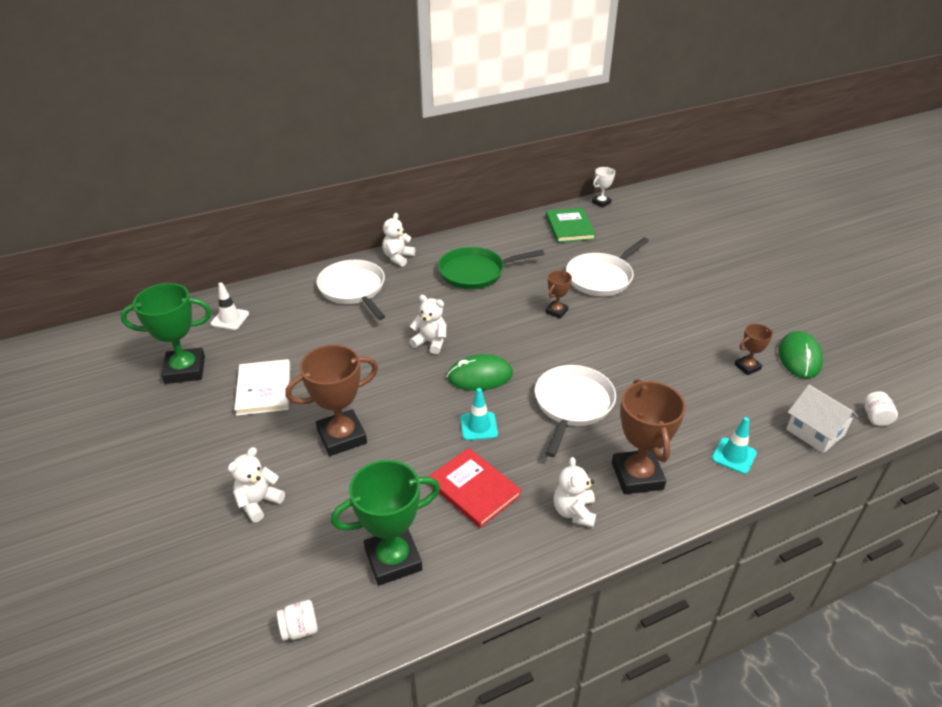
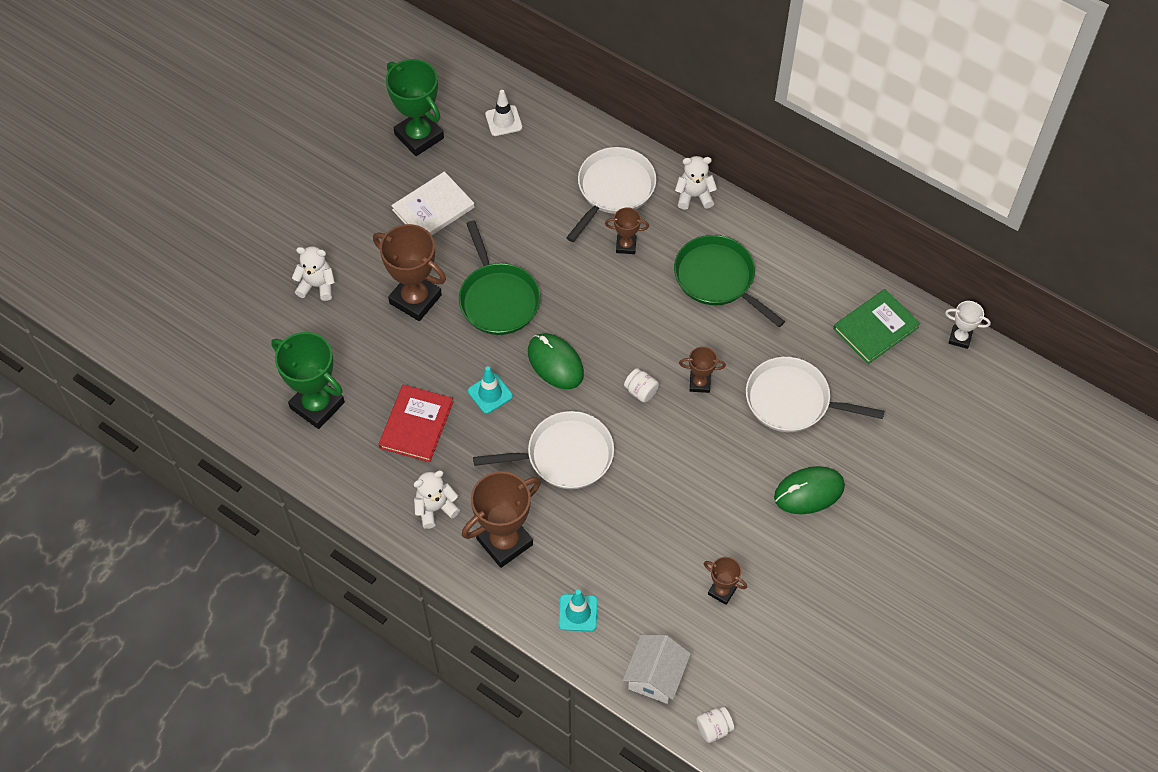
camera: 60 degrees right, 20 degrees up
(300, 629) = (231, 381): white jar -> white jar (641, 391)
(390, 385) = (498, 299): none -> green pan
(407, 301) = (626, 245): none -> brown trophy
(430, 342) = (577, 298): white teddy bear -> none
(799, 357) = (771, 637): green mouse -> green mouse (809, 492)

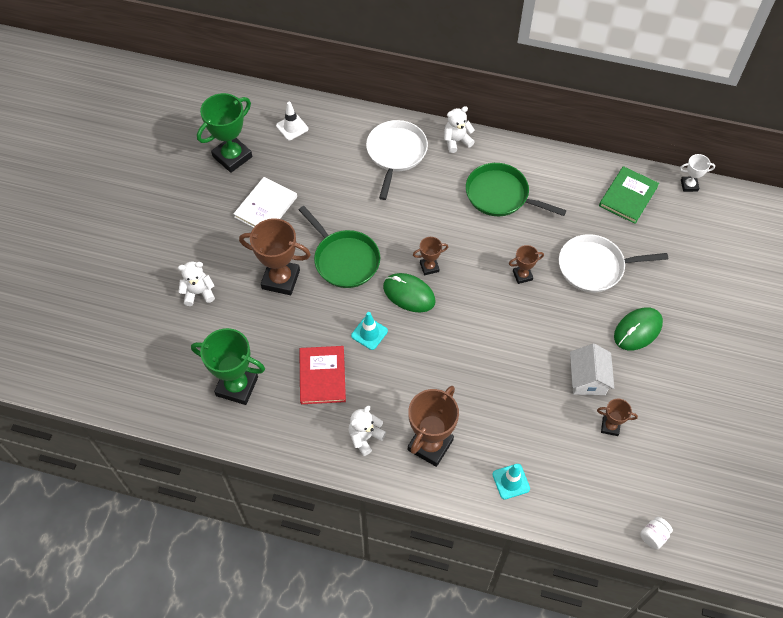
camera: 20 degrees left, 0 degrees up
(419, 136) = (232, 157): green trophy -> green trophy turned 75 degrees counterclockwise
(565, 455) = (447, 362): white pan -> none
(626, 245) = (423, 191): brown trophy -> brown trophy (429, 267)
(641, 391) = (482, 295): white jar -> none
(655, 676) = (591, 510): white house -> white house (588, 379)

